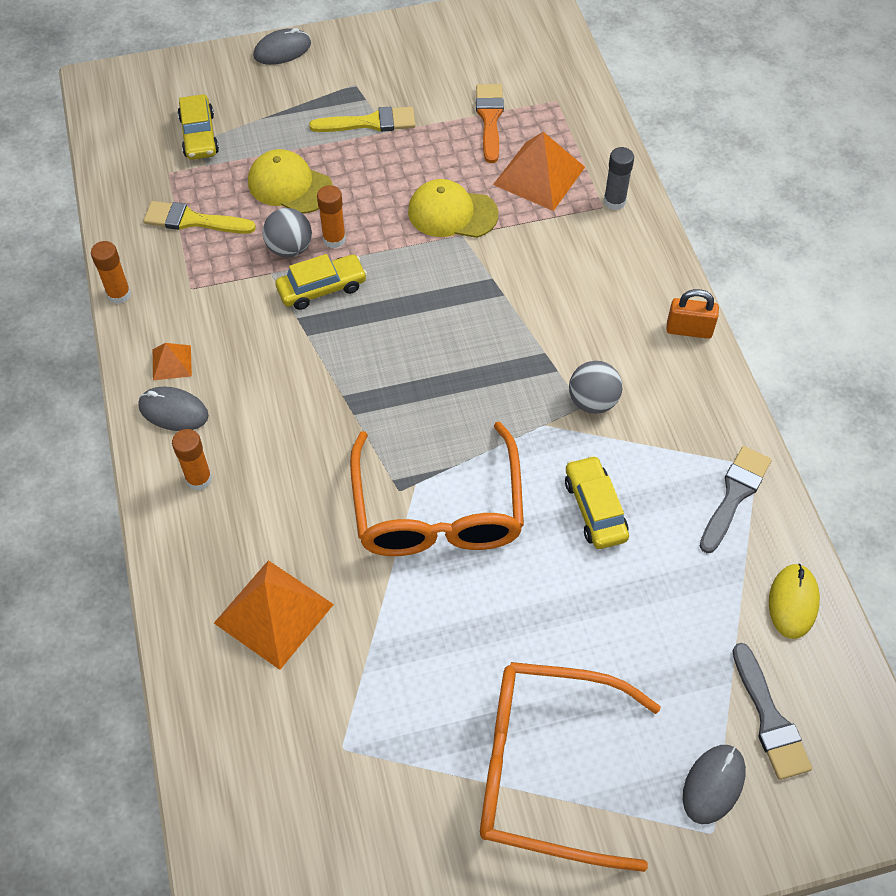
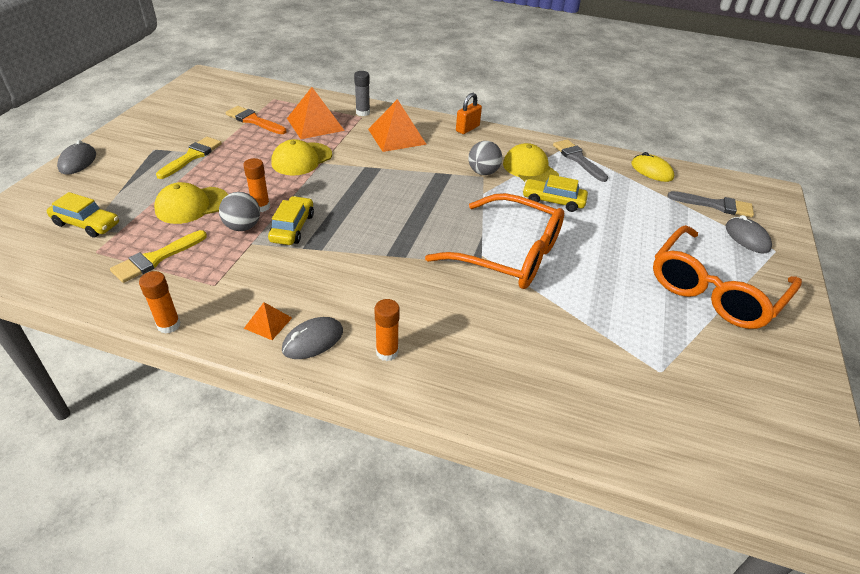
camera: 60 degrees left, 15 degrees down
(273, 613) = (533, 361): orange pyramid -> orange pyramid (396, 136)
(650, 450) = (530, 169): none -> yellow cap

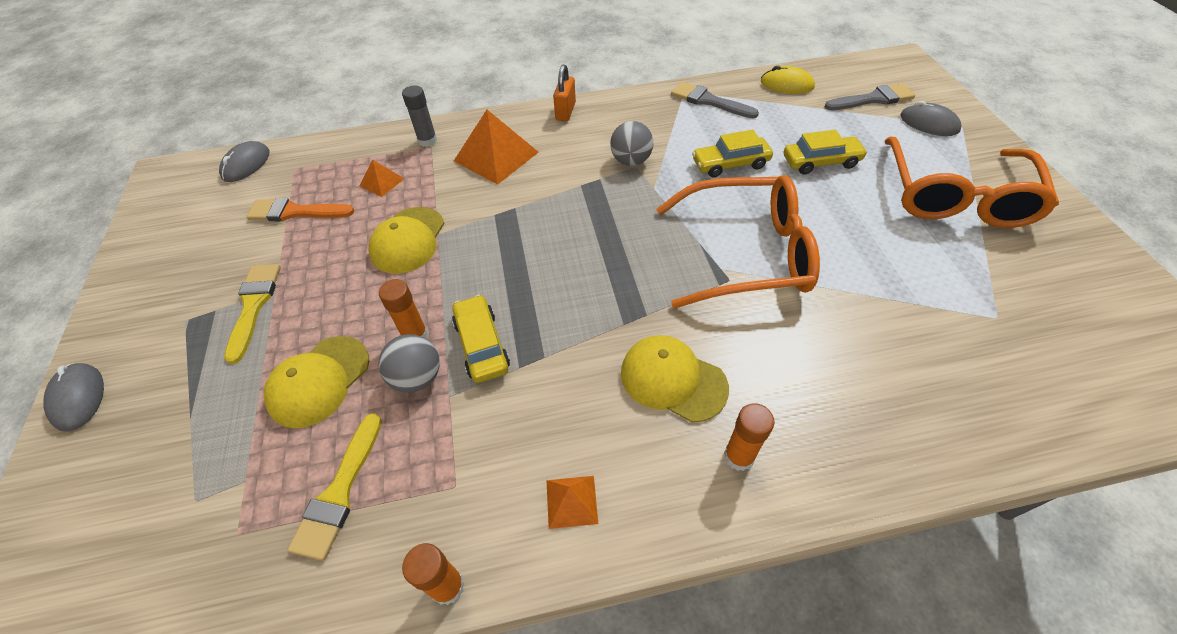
camera: 25 degrees left, 10 degrees up
(86, 224) = (183, 495): yellow car -> yellow car (821, 162)
(313, 340) = (645, 493): grey mouse -> grey mouse (246, 164)
(315, 124) = (382, 182): orange pyramid -> orange pyramid, size x0.51
(530, 169) = (674, 135): yellow cap -> yellow cap (673, 380)

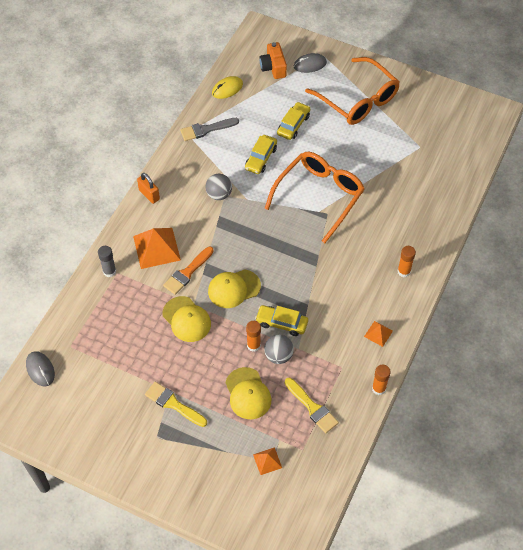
camera: 55 degrees left, 5 degrees up
(78, 398) = (172, 495): grey mouse -> none
(295, 212) = (113, 360): orange brush -> orange brush (187, 272)
(382, 182) = (126, 310): orange pyramid -> orange pyramid (267, 461)
(673, 380) = (357, 268): yellow cap -> yellow cap (234, 289)
(873, 99) = (273, 67): grey brush -> orange camera

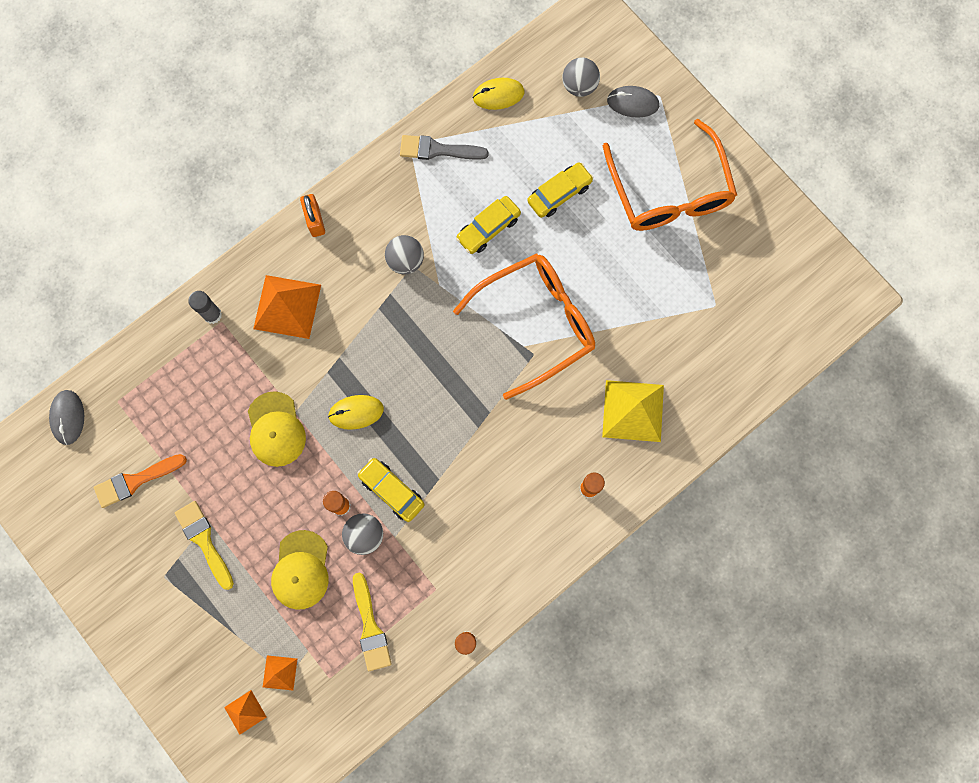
camera: 25 degrees right, 20 degrees up
(187, 272) = (309, 361): orange brush -> orange brush (135, 481)
(234, 289) = (356, 412): yellow cap -> yellow mouse
(273, 67) = (579, 86): orange camera -> grey ball
(378, 333) = (507, 563): orange pyramid -> orange pyramid (245, 712)
(405, 219) = (633, 411): none -> yellow pyramid

